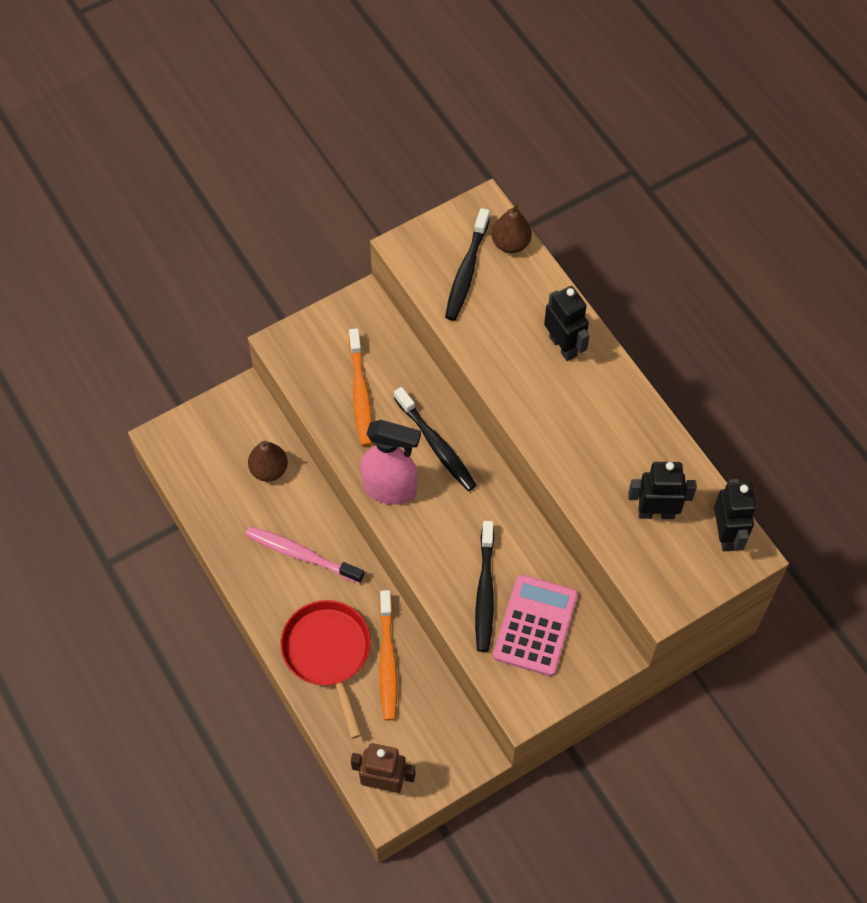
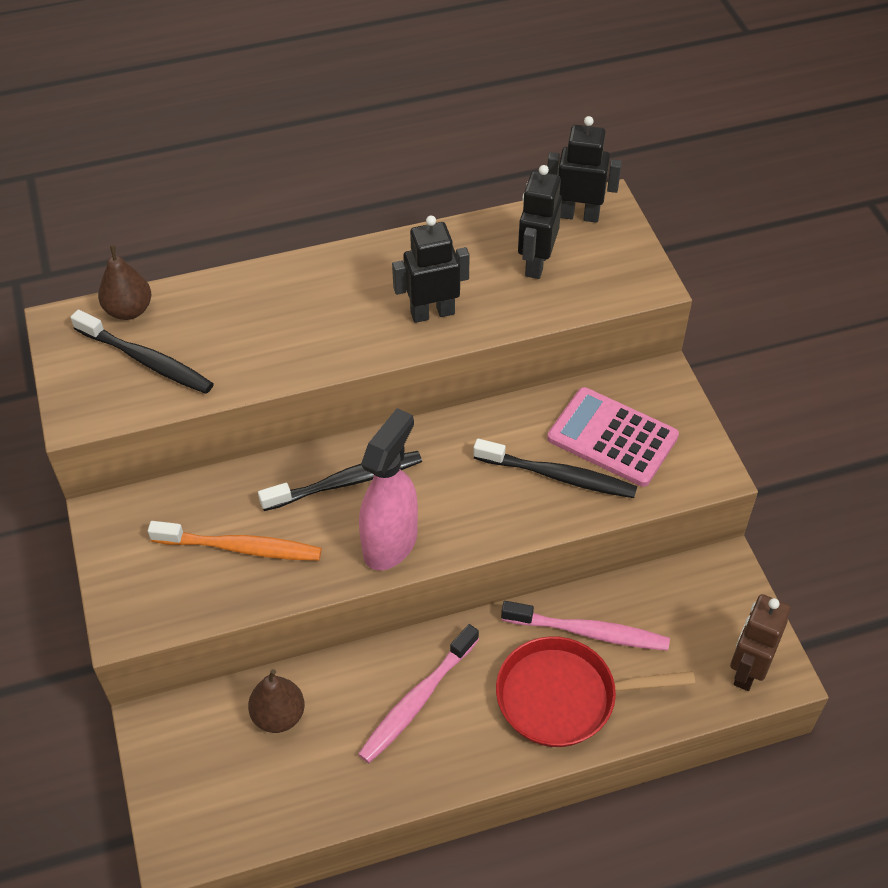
camera: 75 degrees left, 10 degrees down
(387, 661) = (589, 632): orange toothbrush -> pink toothbrush
(563, 346) = (294, 294): black robot -> black robot (432, 313)

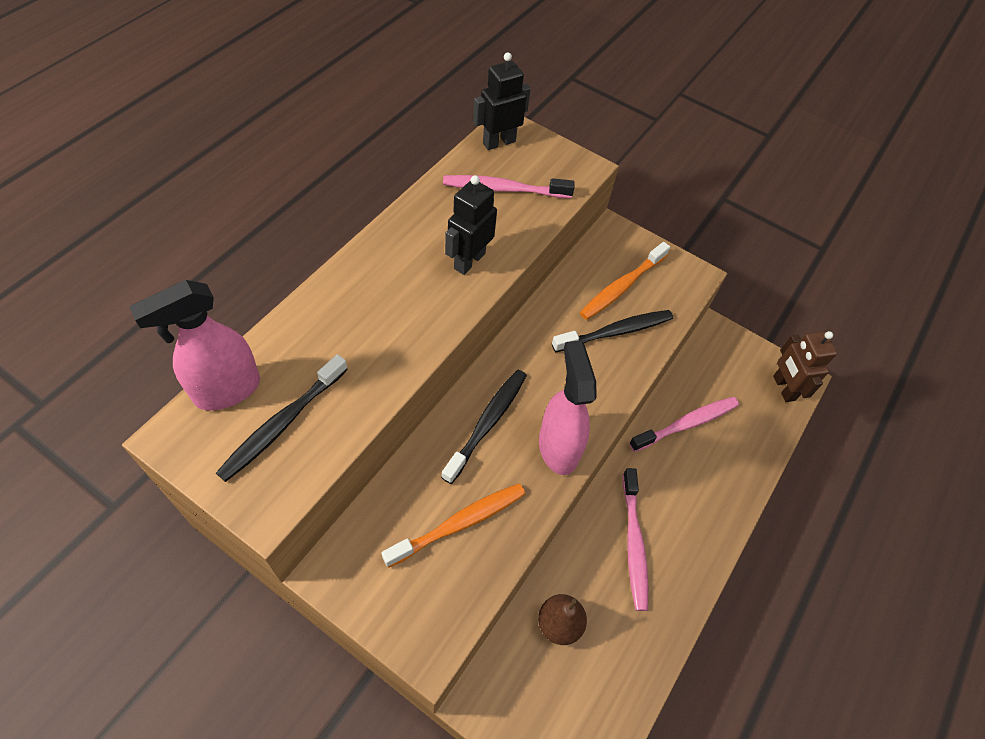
camera: 45 degrees left, 5 degrees up
(129, 310) = (226, 390): brown pear -> pink spray bottle
(146, 360) = (282, 423): black toothbrush -> black toothbrush turned 135 degrees clockwise
(536, 263) = (504, 189): black robot -> pink toothbrush
(563, 697) = (711, 476): red pan -> none
(612, 437) = (622, 287): pink calculator -> orange toothbrush

